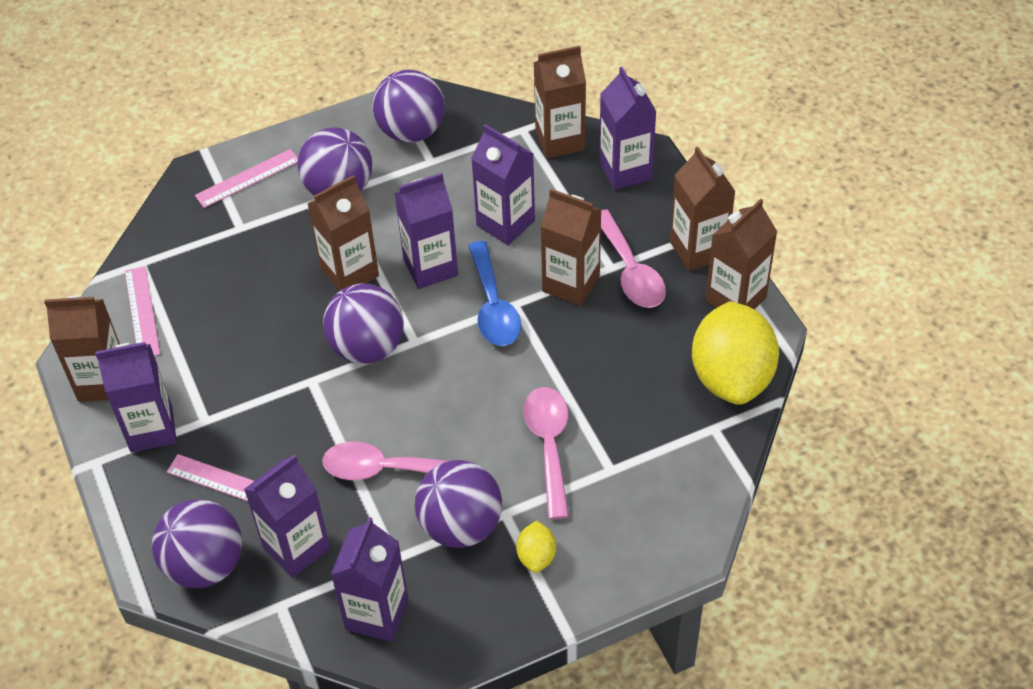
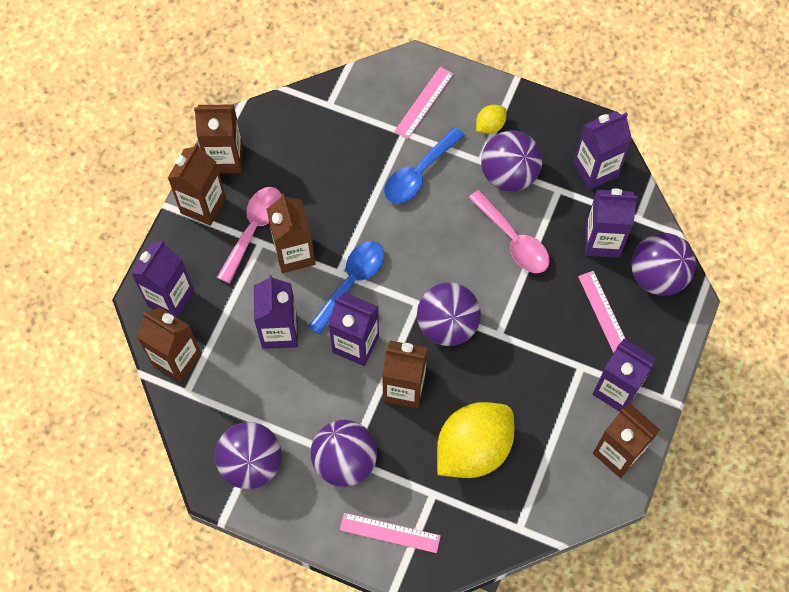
camera: 135 degrees left, 15 degrees up
(142, 312) = (552, 485): pink ruler -> pink ruler (424, 102)
(549, 445) = (418, 173): pink spoon -> blue spoon
(731, 377) = (285, 120): yellow lemon -> yellow lemon (473, 449)

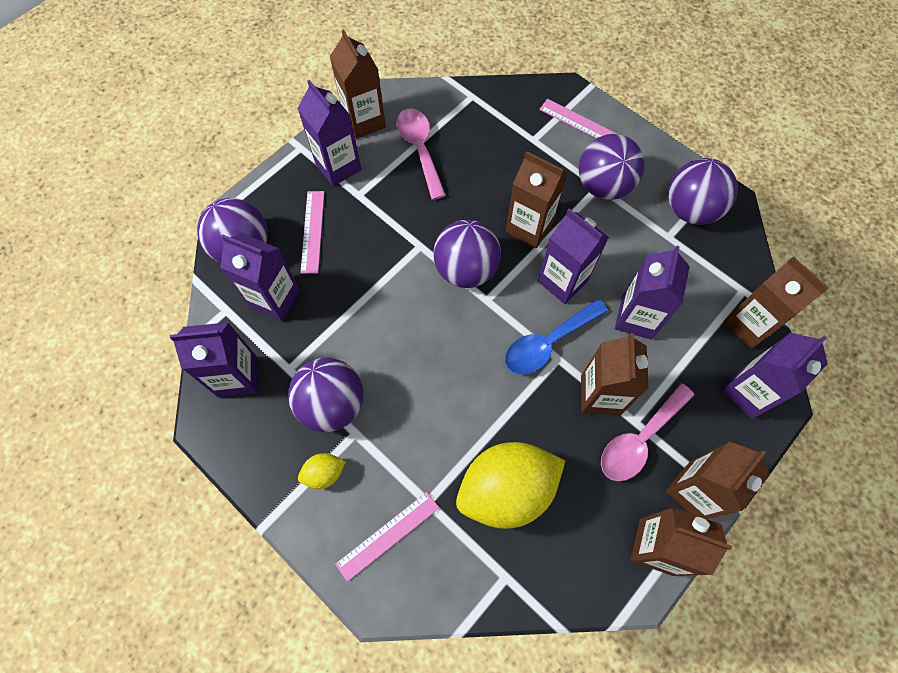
camera: 160 degrees left, 0 degrees up
(418, 173) = (431, 442): blue spoon -> none
(473, 449) = (485, 161): yellow lemon -> yellow lemon (506, 490)
(513, 240) = (363, 330): pink spoon -> pink spoon (420, 149)

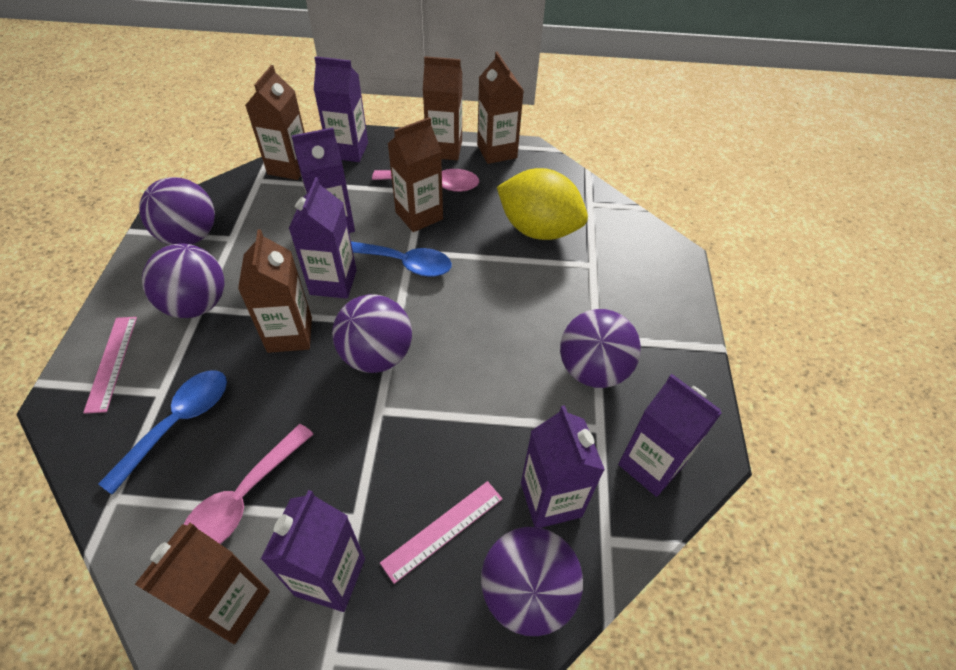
camera: 130 degrees left, 15 degrees down
(324, 473) = (645, 336): yellow lemon -> none
(388, 535) = (637, 272): pink ruler -> none
(501, 140) = (179, 423): none -> blue spoon

